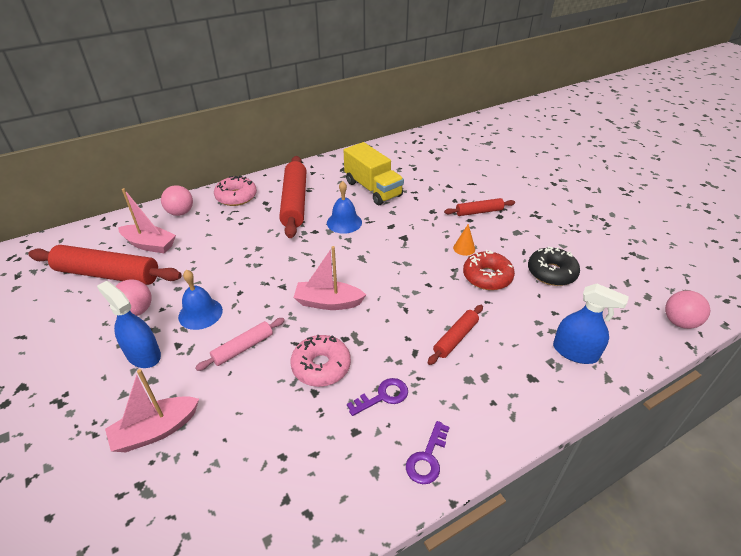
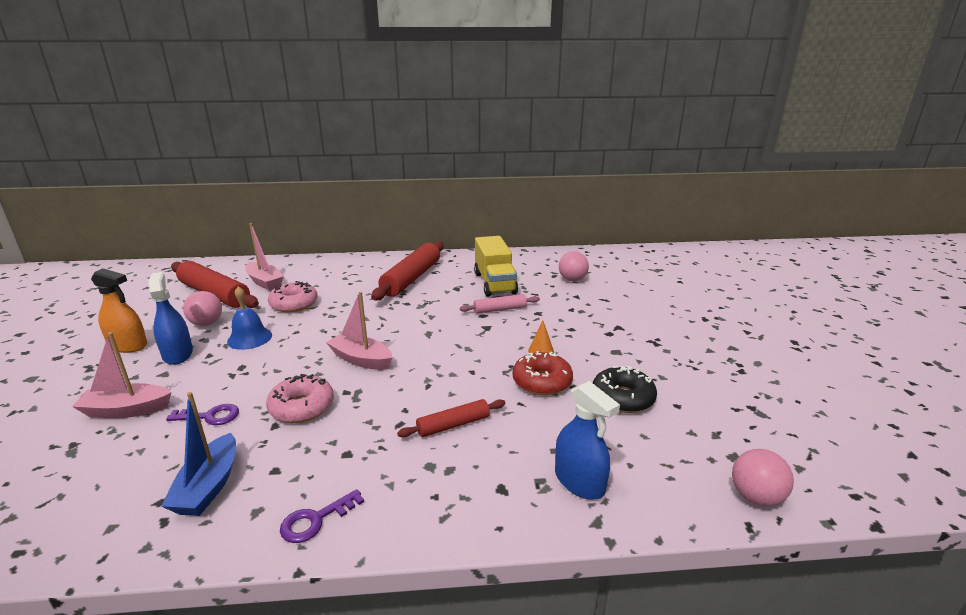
camera: 25 degrees right, 15 degrees down
(75, 363) = (128, 345): none -> orange spray bottle
(180, 213) = (311, 266): pink ball -> pink ball (572, 279)
(236, 197) = (366, 264): pink donut -> pink donut (294, 304)
(243, 348) = (254, 372): pink rolling pin -> pink rolling pin (500, 309)
(314, 468) = (209, 486): none -> blue boat
(344, 222) = (440, 302): blue bell -> none
(383, 396) = (330, 450): purple key -> purple key (210, 416)
(479, 212) = (588, 324): red rolling pin -> none

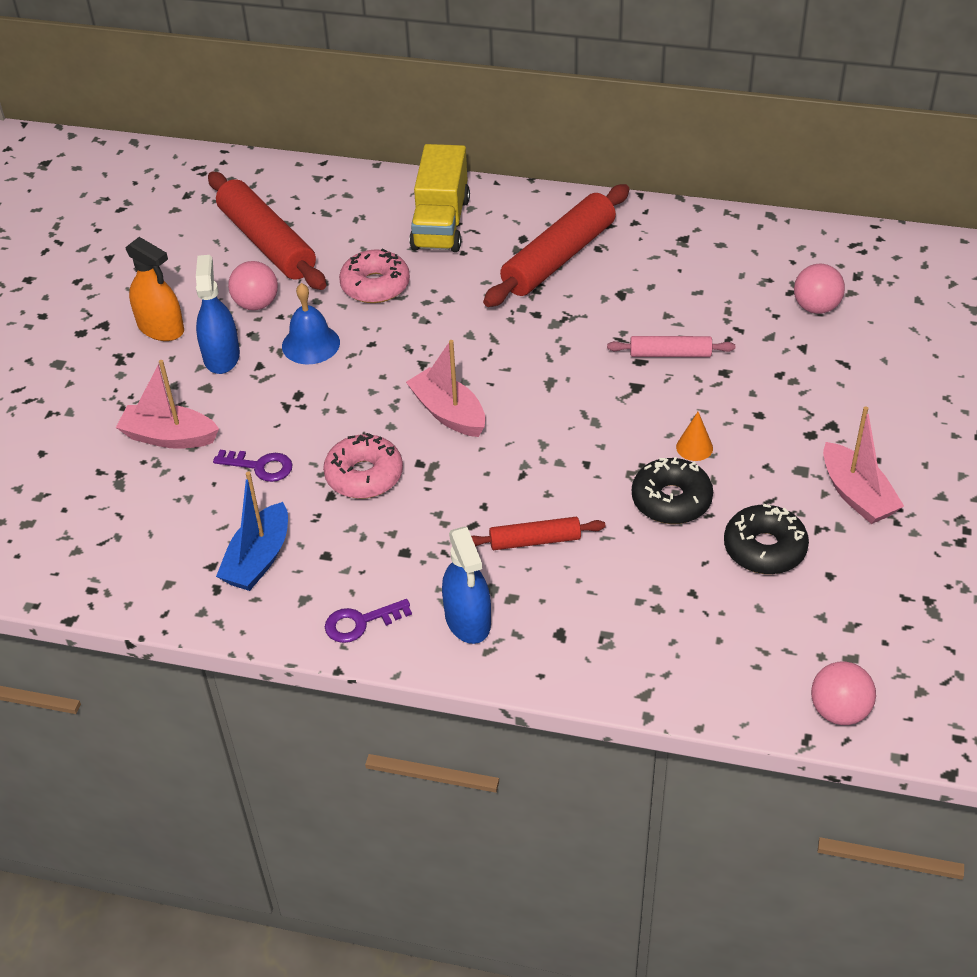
camera: 20 degrees right, 20 degrees up
(265, 282) = (339, 227): pink boat -> pink boat (856, 495)
(494, 283) = (685, 293): yellow truck -> yellow truck (441, 223)
(542, 382) = (671, 500): red donut -> black donut
(579, 481) = (649, 646): blue spray bottle -> blue spray bottle (468, 620)

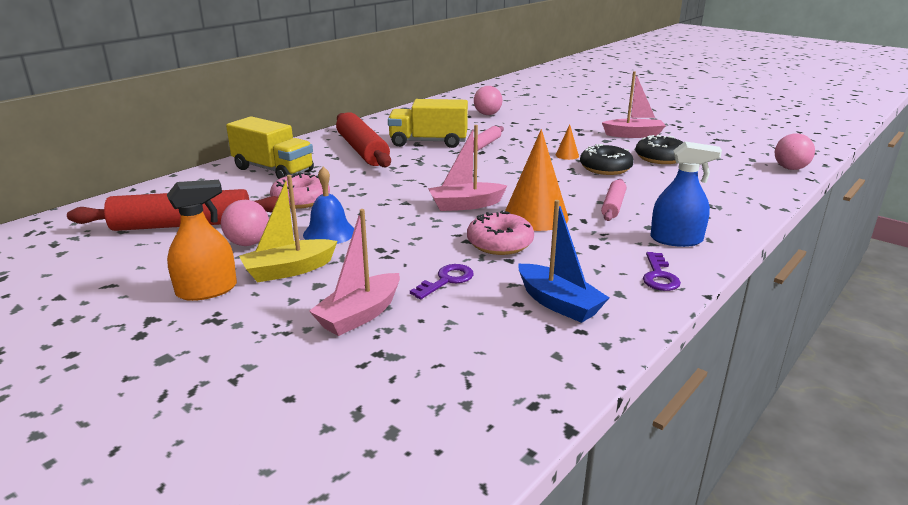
camera: 65 degrees left, 20 degrees down
(221, 356) = (289, 270): blue spray bottle -> yellow boat
(454, 481) = (535, 216): none -> orange cone
(535, 541) = (613, 206): red rolling pin -> pink rolling pin
(637, 300) = (428, 142): none -> yellow truck

